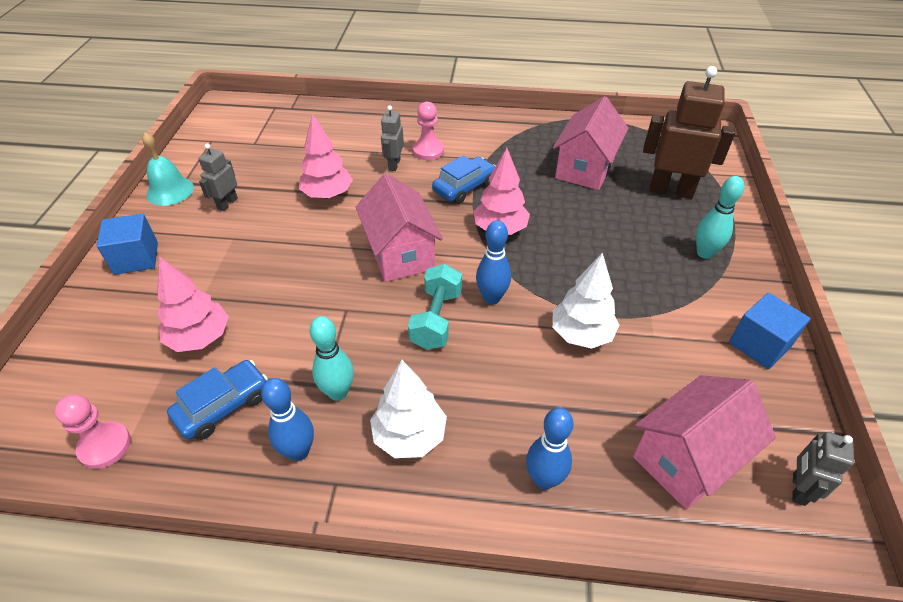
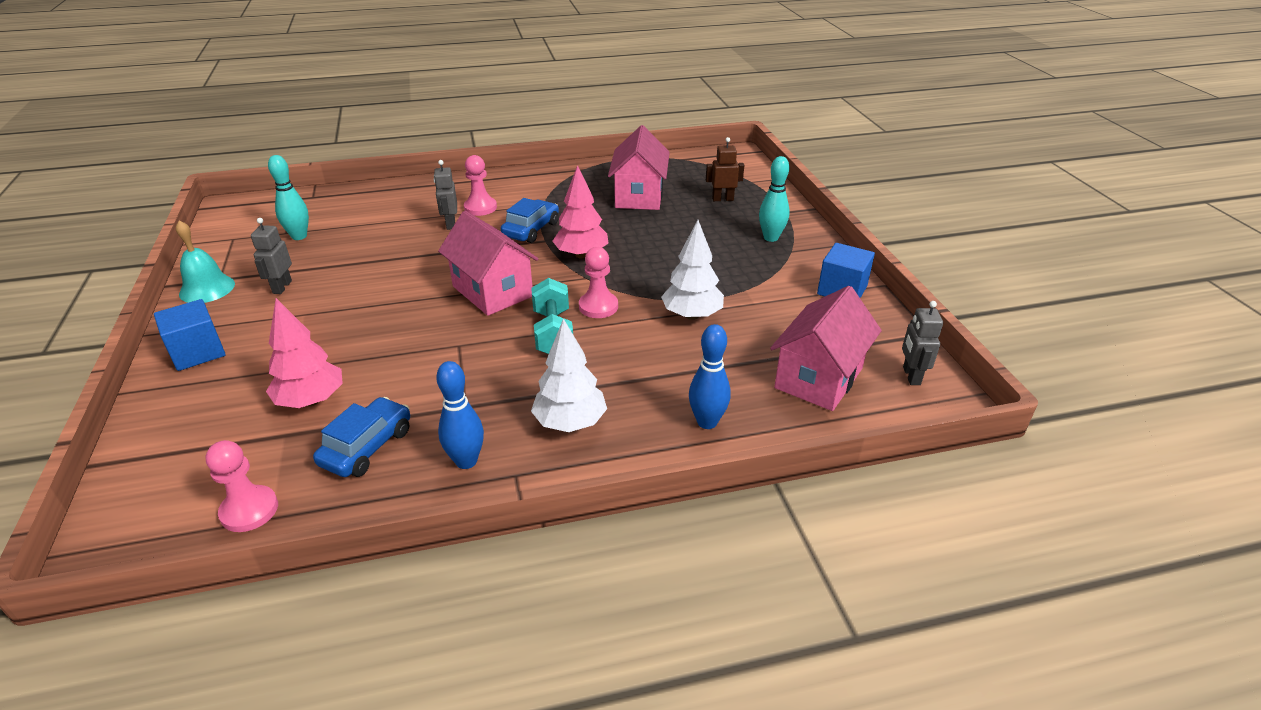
camera: 20 degrees left, 10 degrees down
(327, 195) = (392, 260): pink tree -> none
(338, 392) = (483, 408): turquoise bowling pin -> turquoise bowling pin (299, 236)
(492, 298) = (598, 306): blue bowling pin -> pink pawn
(671, 190) = (722, 199): brown robot -> brown robot, size x0.52

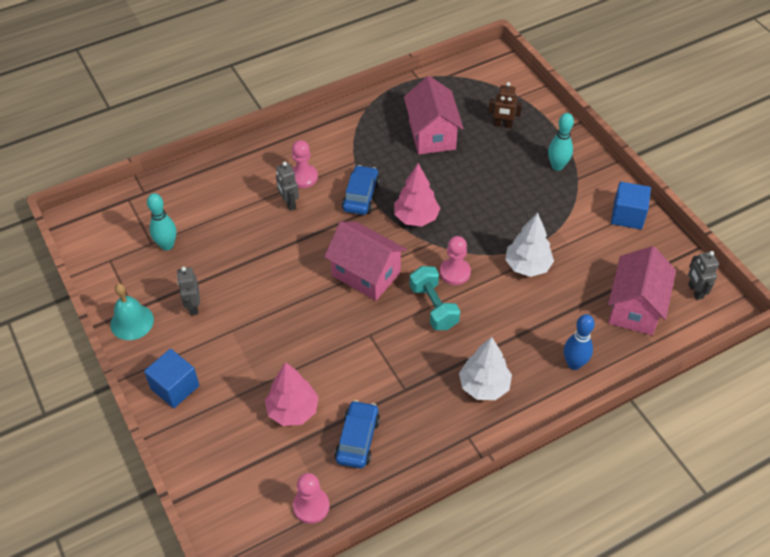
camera: 15 degrees left, 15 degrees up
(466, 461) = (431, 434): blue bowling pin -> none
(722, 199) = (503, 125): brown robot -> brown robot turned 150 degrees counterclockwise

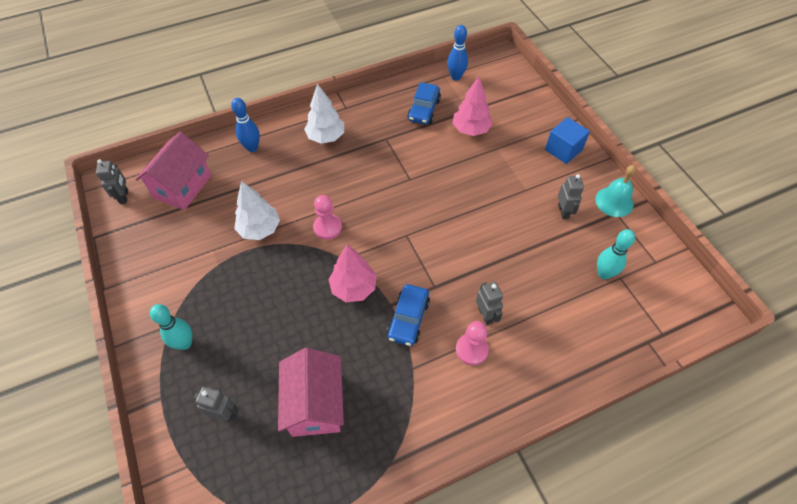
camera: 175 degrees left, 5 degrees up
(311, 506) = (456, 77): pink pawn -> blue bowling pin
(366, 274) = (409, 231): pink house -> none
(433, 307) = (353, 198): turquoise dumbbell -> none
(503, 125) = (224, 414): brown robot -> grey robot
(627, 215) = (141, 275): blue cube -> none

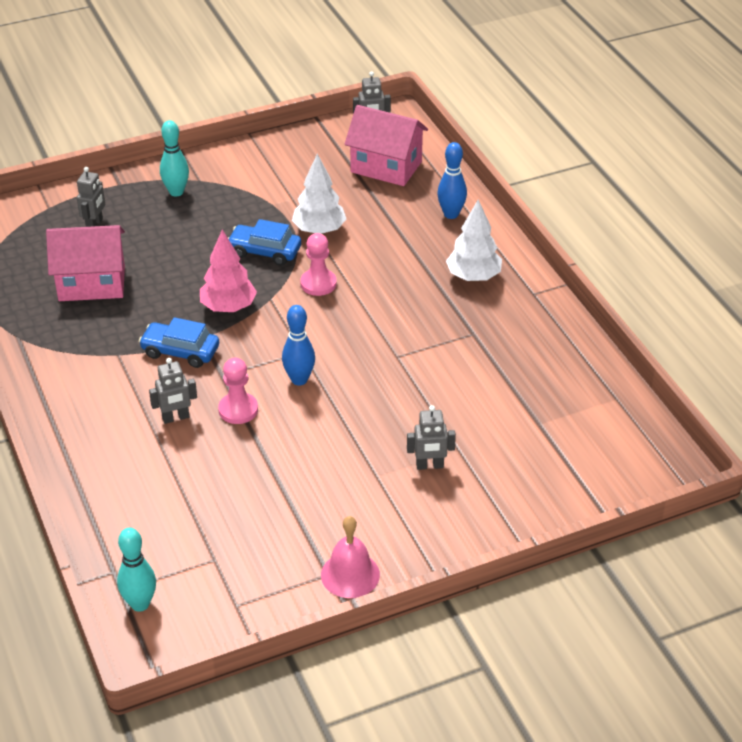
camera: 90 degrees right, 15 degrees down
(424, 110) = (535, 373): blue car -> blue car (264, 251)
(456, 77) = (615, 411): blue bowling pin -> blue bowling pin (299, 380)
(471, 130) = (496, 422): pink tree -> none
(471, 349) = (132, 403): pink pawn -> pink pawn (238, 410)
(563, 150) = (457, 527): blue cube -> none
(563, 211) = (333, 512): grey robot -> grey robot (429, 466)
(604, 274) = (222, 542): turquoise bowling pin -> turquoise bowling pin (140, 604)
(614, 201) = (350, 574): turquoise bell -> pink bell

